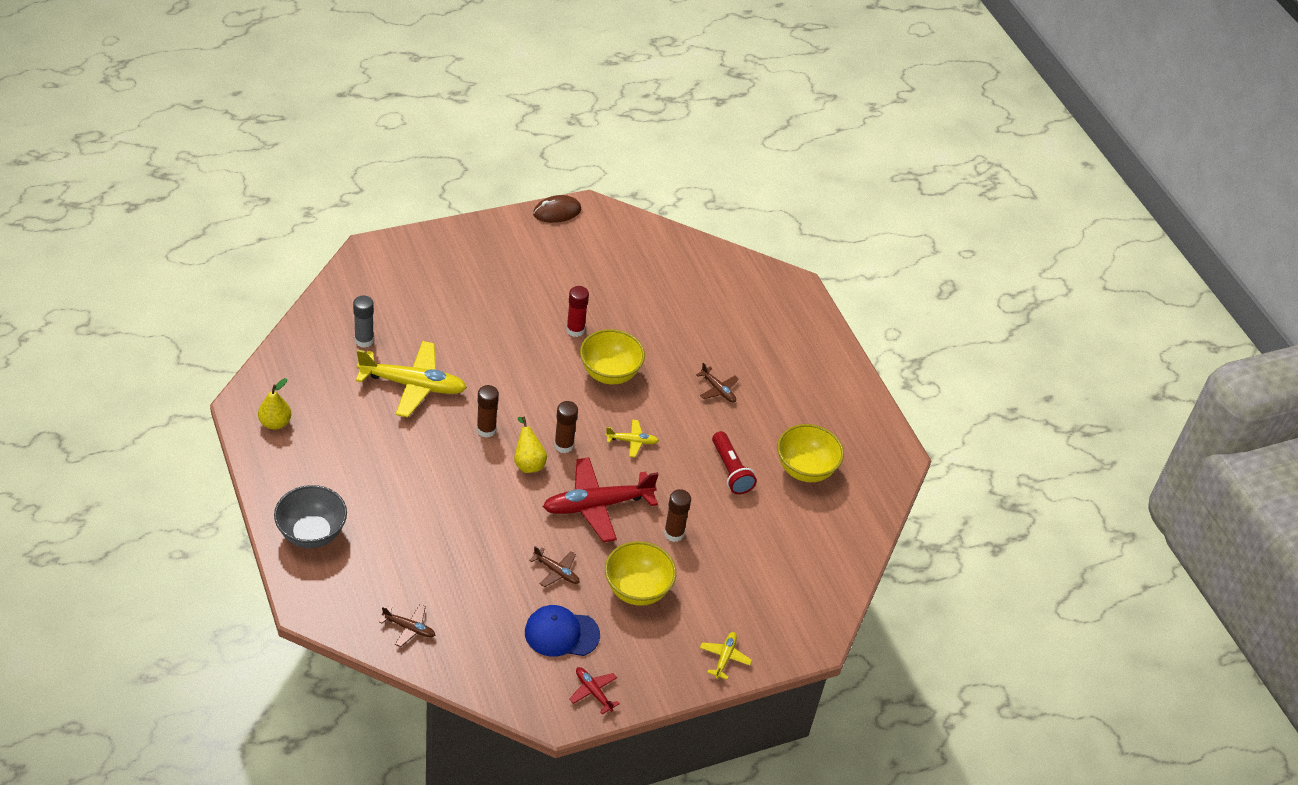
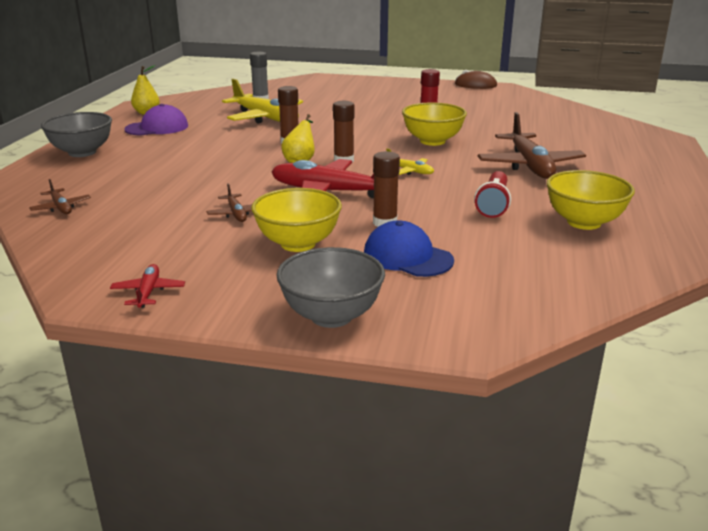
camera: 40 degrees right, 20 degrees down
(325, 452) = (157, 128): none -> purple cap
(561, 633) = (181, 247): blue cap -> blue cap (407, 257)
(718, 389) = (529, 165): brown plane -> brown plane, size x2.11
(724, 658) = (331, 316): yellow plane -> grey bowl

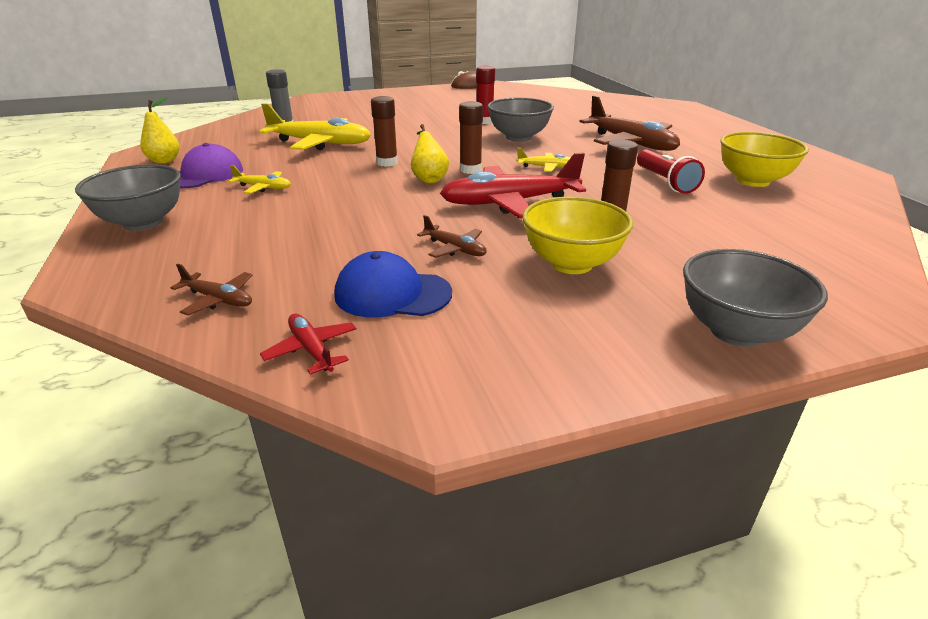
camera: 30 degrees left, 5 degrees up
(148, 292) = (511, 375): red plane -> red plane (311, 350)
(180, 144) = (263, 188): none -> yellow plane
(407, 257) = (687, 248): blue cap -> blue cap (392, 294)
(432, 141) = (518, 137): yellow bowl -> grey bowl

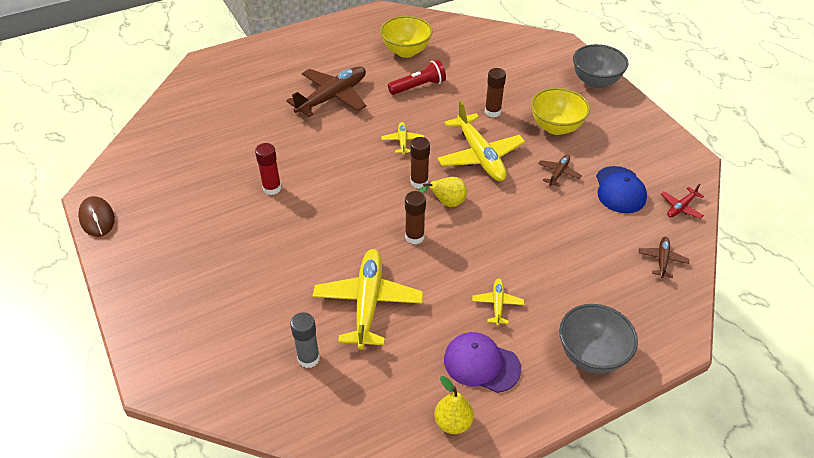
camera: 100 degrees left, 15 degrees up
(510, 203) = (480, 156): red plane -> yellow plane
(518, 137) = (325, 161): grey bowl -> none

